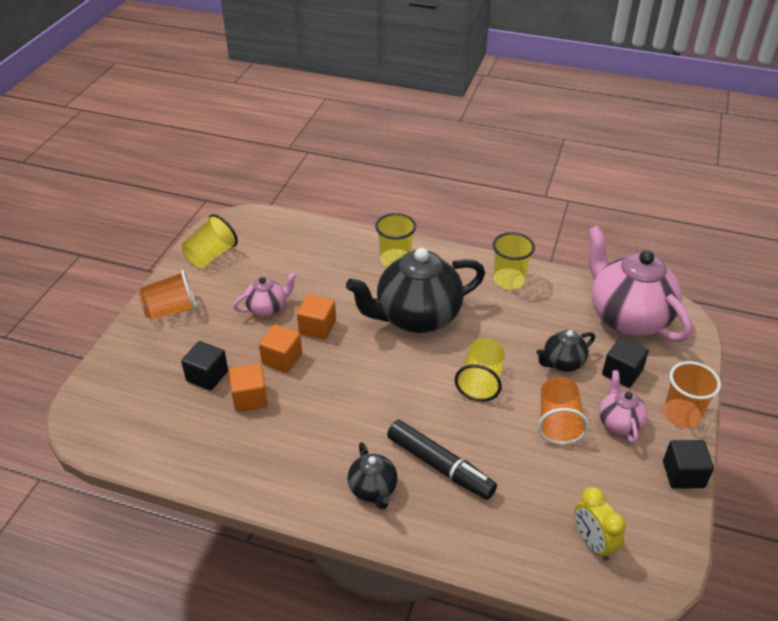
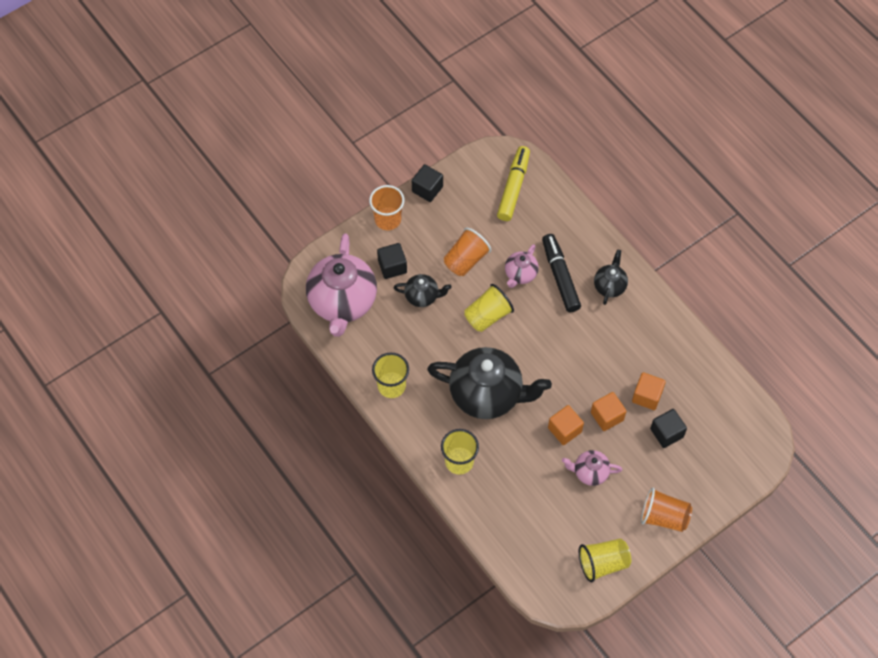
camera: 145 degrees left, 20 degrees up
(593, 543) = (513, 187): yellow clock -> yellow marker
(619, 423) = (430, 237): pink teapot -> pink teapot (520, 274)

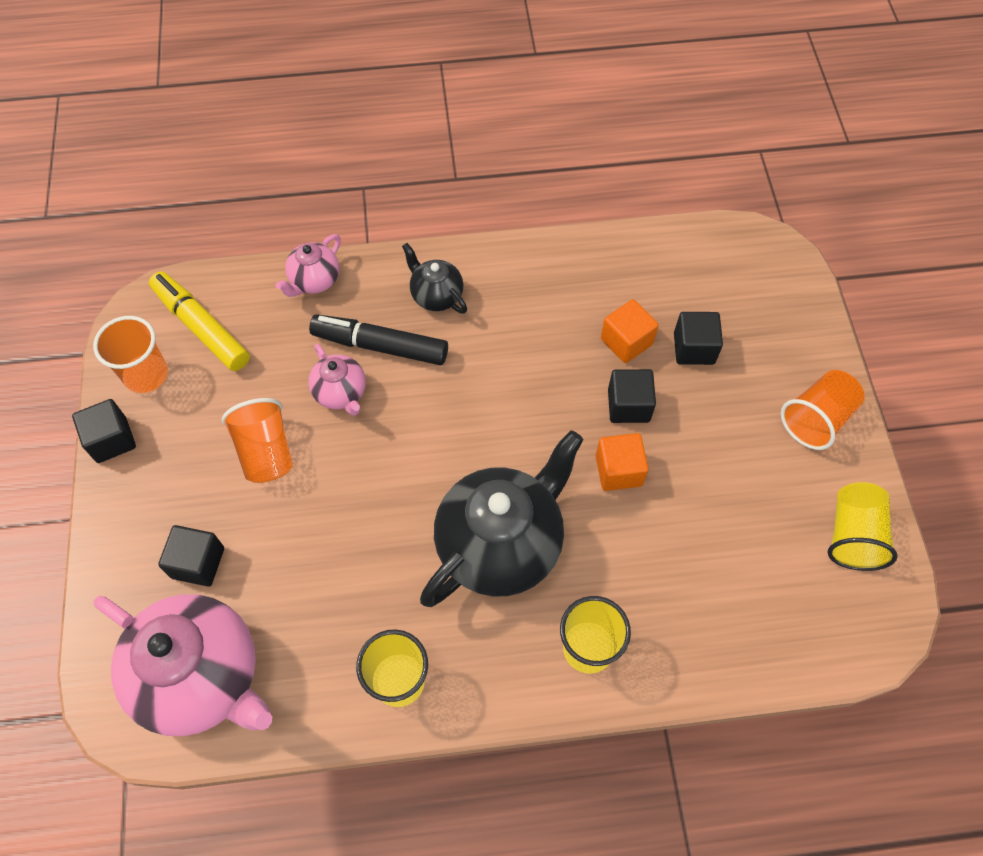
camera: 60 degrees left, 0 degrees up
(388, 219) = (115, 524): orange cup -> orange cup (146, 375)
(422, 296) = (279, 547): black teapot -> none
(487, 316) = (375, 472): yellow cup -> none
(590, 472) = (703, 474): pink teapot -> pink teapot (314, 280)
(607, 416) = (628, 405): orange cube -> black cube

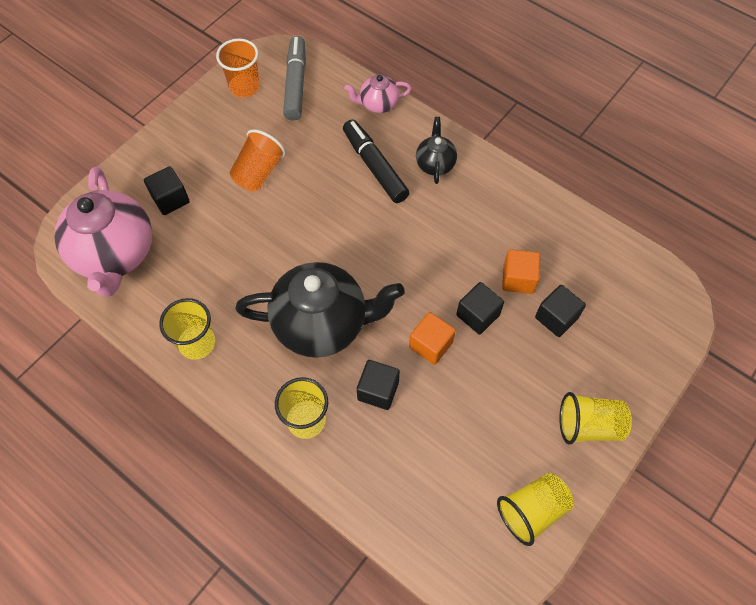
camera: 45 degrees right, 0 degrees up
(111, 440) = (196, 106): black cube -> black cube (378, 390)
(202, 327) = (296, 84): yellow marker -> grey marker
(341, 393) = (327, 174): pink teapot -> none
(816, 419) = (588, 425): orange cup -> yellow cup

